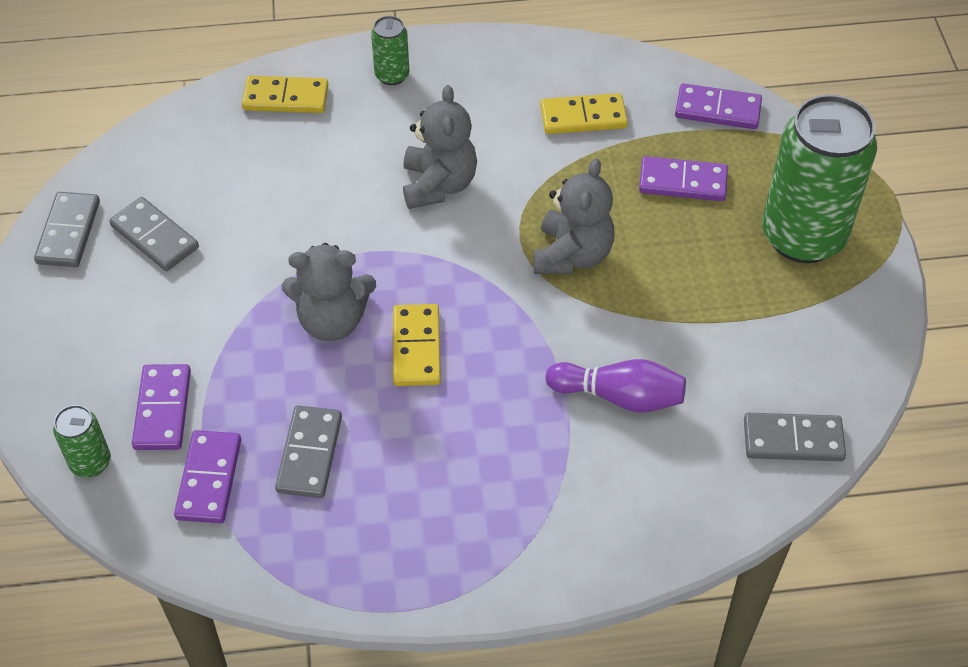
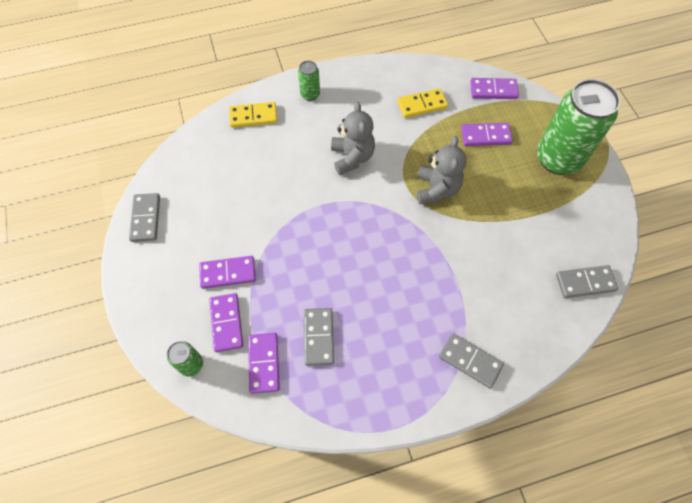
camera: 10 degrees left, 10 degrees up
(154, 237) = (197, 214): grey domino -> grey domino (470, 361)
(183, 335) = (228, 273): none -> purple domino
(332, 321) = (312, 250): grey teddy bear -> none
(416, 347) = (364, 260): yellow domino -> none
(619, 396) = (484, 271): purple bowling pin -> none

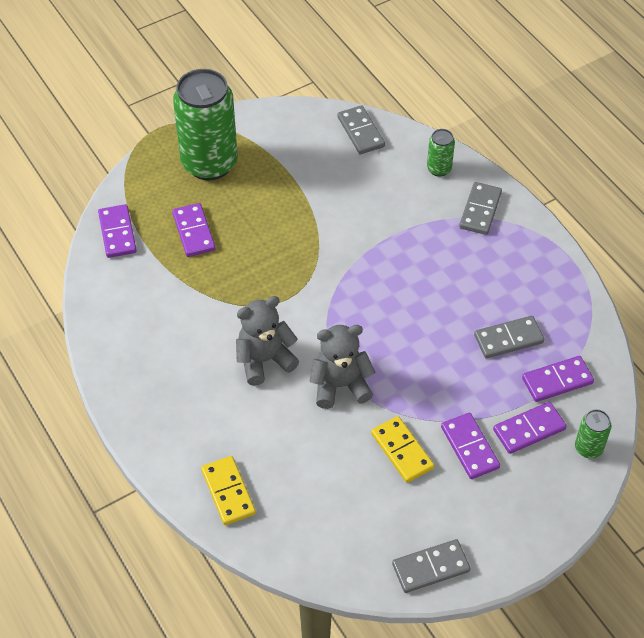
camera: 105 degrees left, 10 degrees down
(310, 94) = (171, 433): green can -> green can (439, 169)
(422, 105) = (159, 302): yellow domino -> yellow domino (402, 451)
(436, 189) = (286, 267): grey teddy bear -> grey teddy bear (340, 385)

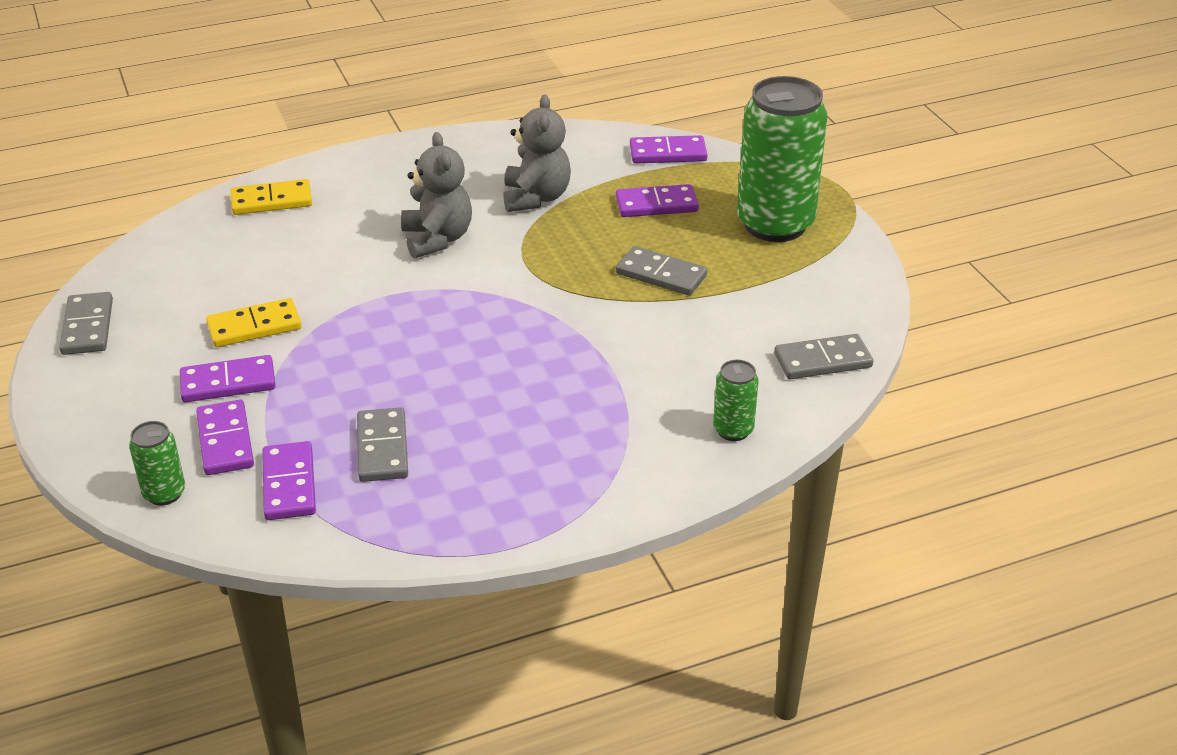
camera: 100 degrees right, 15 degrees down
(340, 385) = (374, 291): grey teddy bear -> grey teddy bear (536, 198)
(480, 210) = (636, 461): grey domino -> grey domino (661, 275)

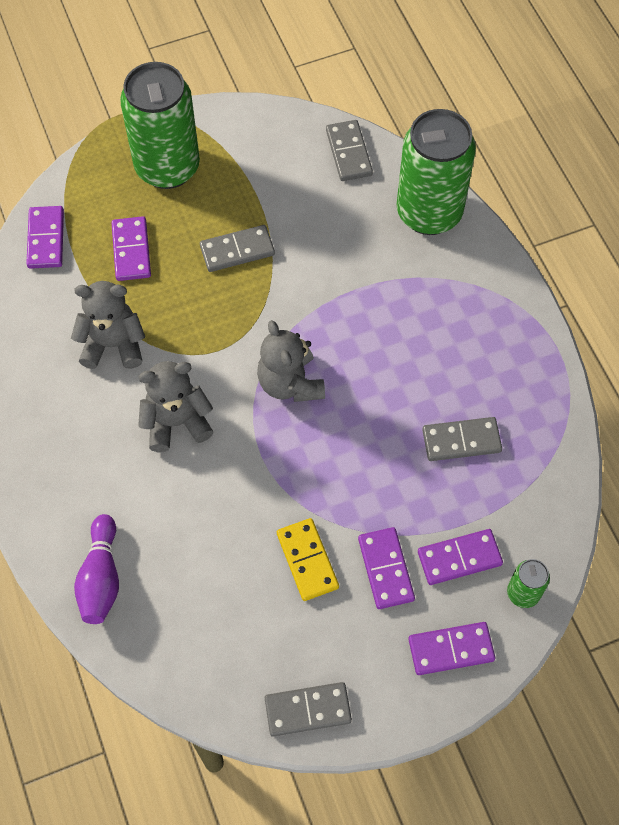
camera: 90 degrees left, 25 degrees up
(271, 201) = (101, 578): yellow domino -> purple bowling pin
(289, 484) = (506, 502): purple domino -> purple domino (451, 649)
(478, 314) = (290, 383): none -> grey teddy bear
(661, 275) = (237, 250): grey domino -> grey domino turned 45 degrees clockwise
(733, 430) = (429, 213): green can -> green can, size x2.27

